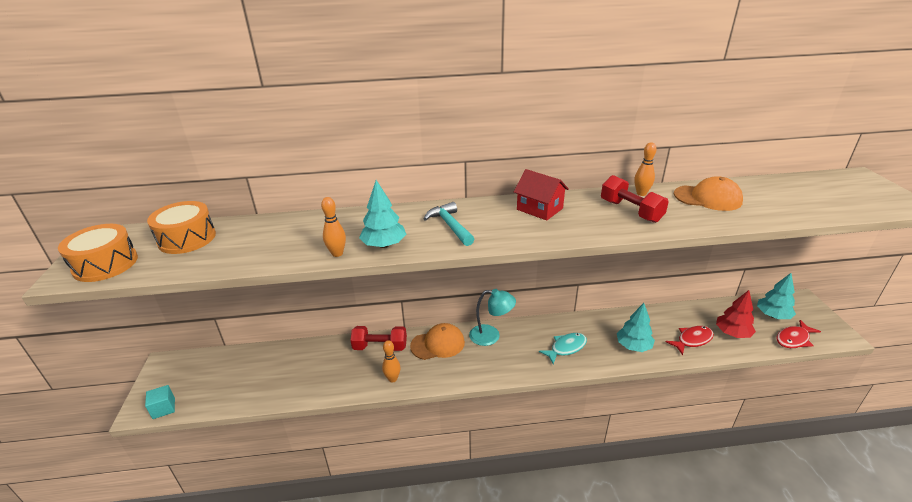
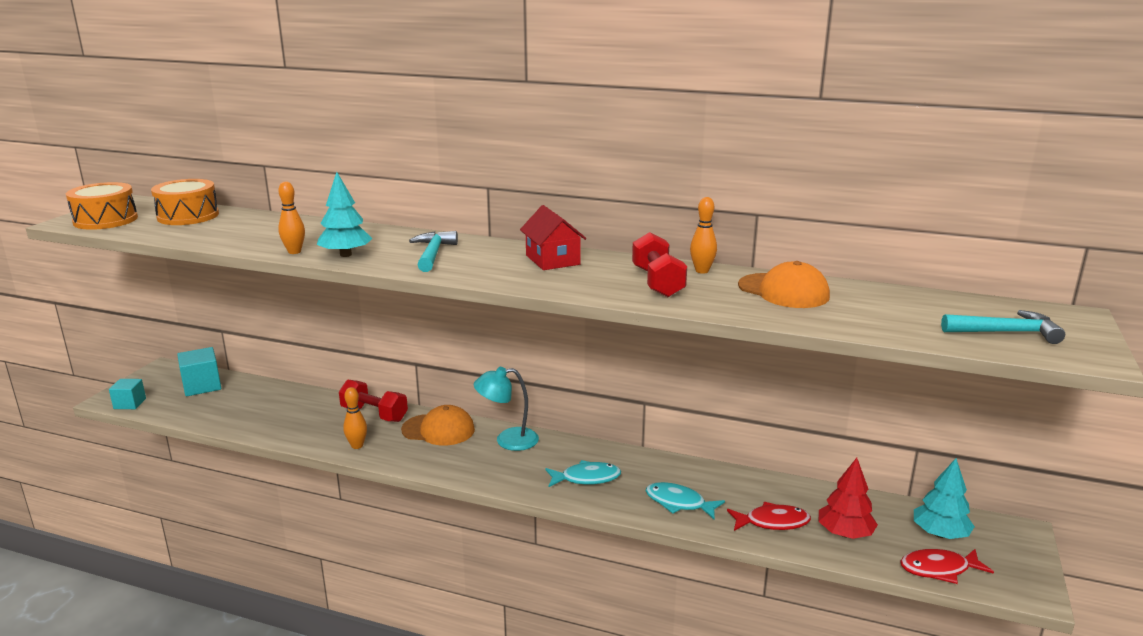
camera: 25 degrees right, 10 degrees down
(216, 368) = (202, 386): none -> turquoise cube
(491, 336) = (508, 440): turquoise lamp -> turquoise lamp turned 135 degrees clockwise
(633, 346) = (679, 503): turquoise tree -> turquoise fish
(852, 198) = (1006, 332): none -> turquoise hammer

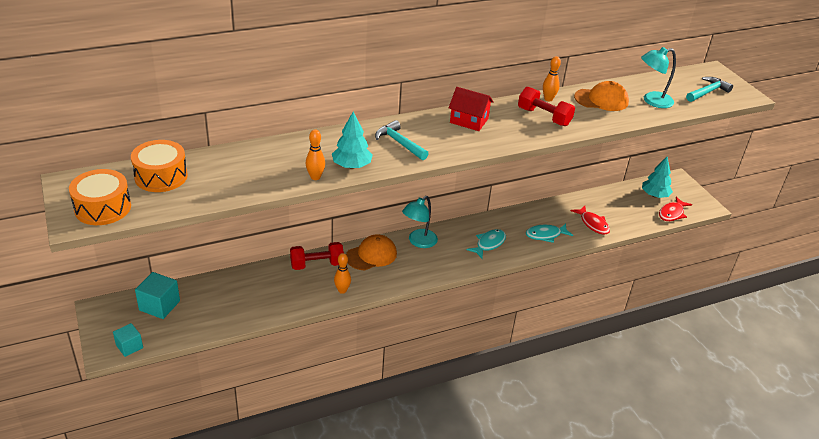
camera: 45 degrees left, 15 degrees up
(772, 522) = (593, 224): red fish -> red fish turned 105 degrees clockwise
(845, 533) = (624, 214): red tree -> none
(870, 313) = (652, 101): none -> turquoise lamp

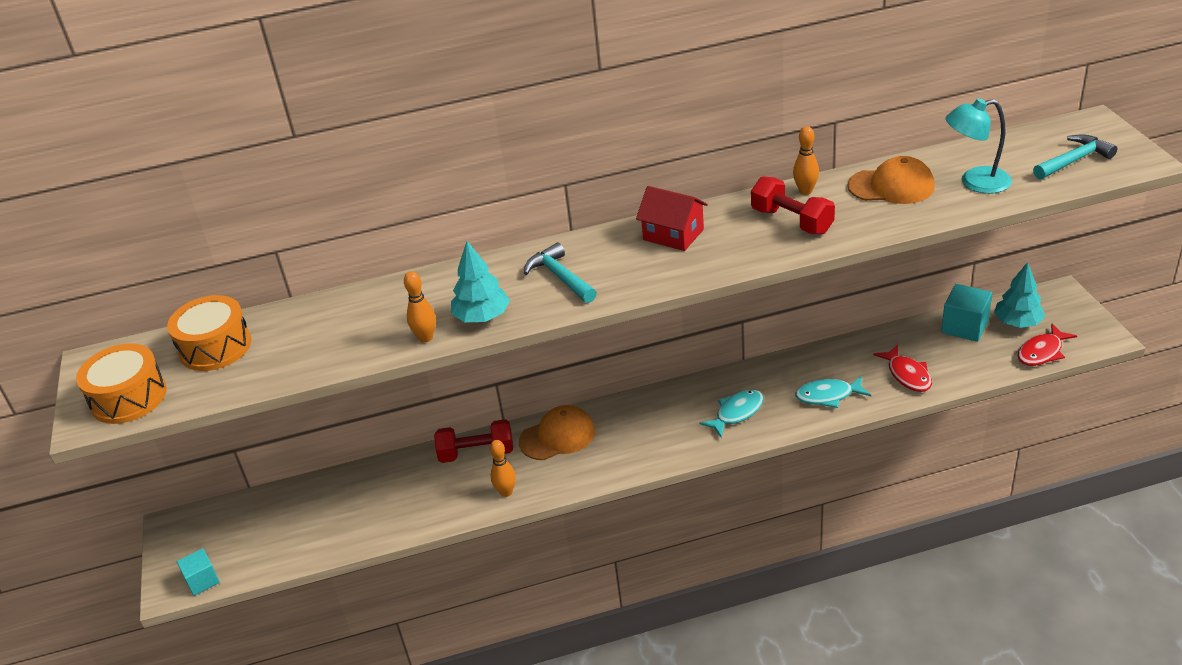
camera: 15 degrees right, 0 degrees up
(159, 305) = (251, 520): turquoise cube -> turquoise cube (964, 327)
(418, 242) = (630, 413): turquoise lamp -> none

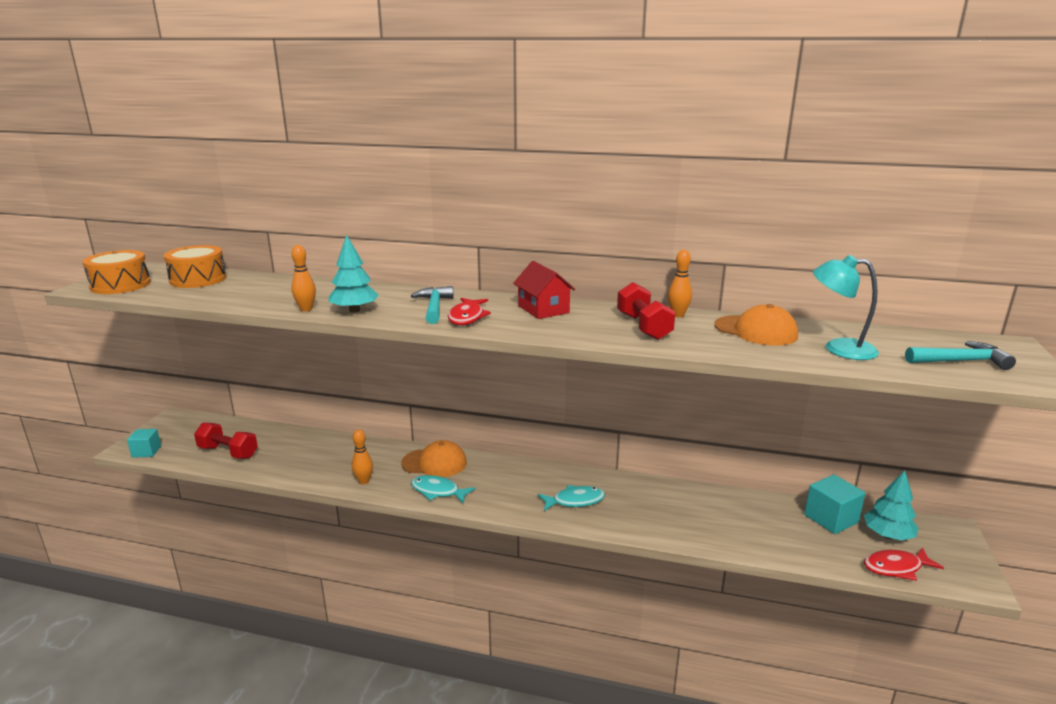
camera: 25 degrees right, 15 degrees down
(476, 453) = (374, 451): red dumbbell -> red dumbbell (228, 452)
(828, 396) = (660, 519): turquoise fish -> turquoise fish (438, 491)
(907, 375) = (745, 533): red fish -> red fish (467, 317)

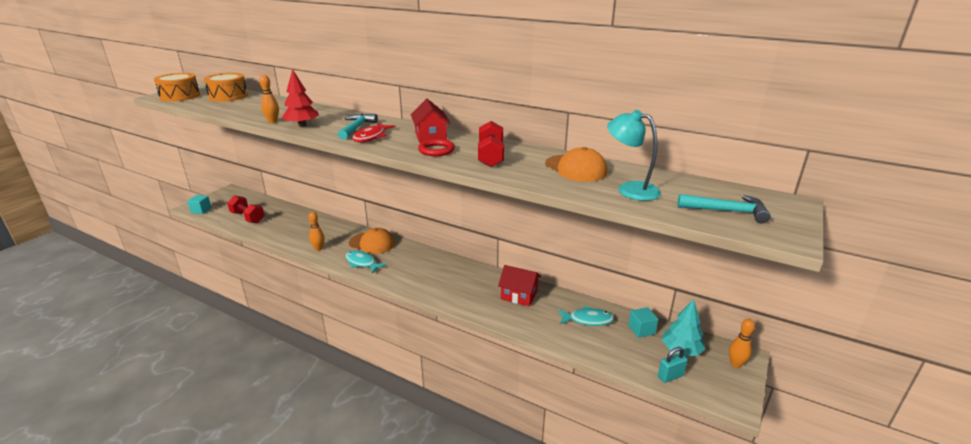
camera: 15 degrees right, 5 degrees up
(354, 310) = (302, 125): turquoise tree -> red tree
(569, 326) = (436, 150): none -> red ring
(575, 501) = (451, 284): turquoise fish -> turquoise fish (588, 320)
(667, 501) = (519, 295): none -> red house
(678, 315) = (527, 150): orange bowling pin -> orange bowling pin (735, 364)
(831, 519) = (641, 330): turquoise cube -> turquoise cube, size x0.65
(896, 567) = (670, 376): red fish -> turquoise padlock

